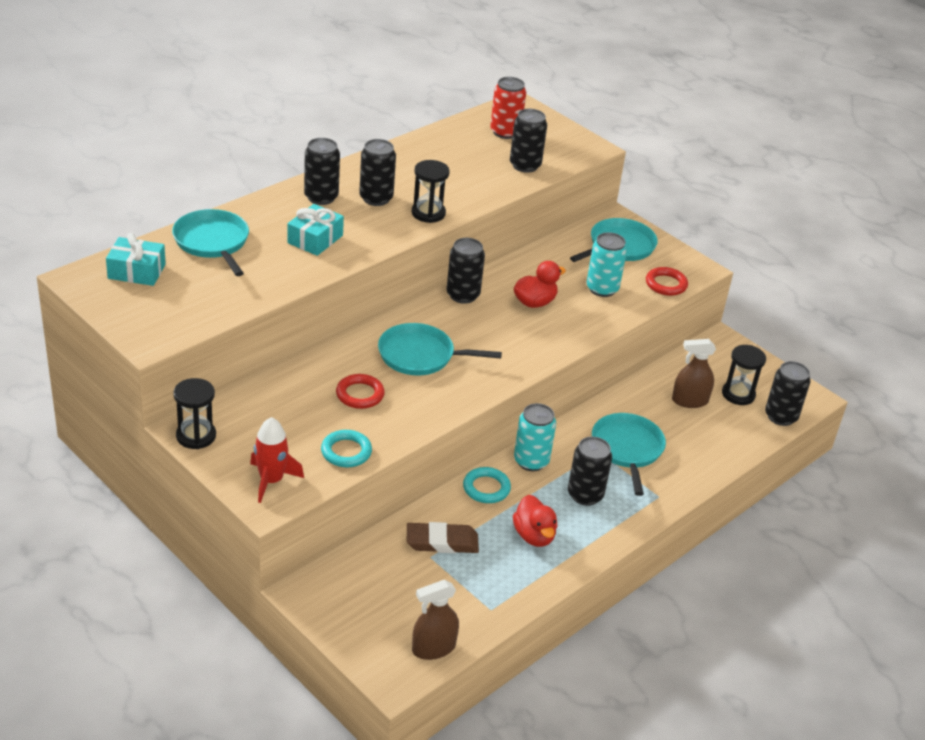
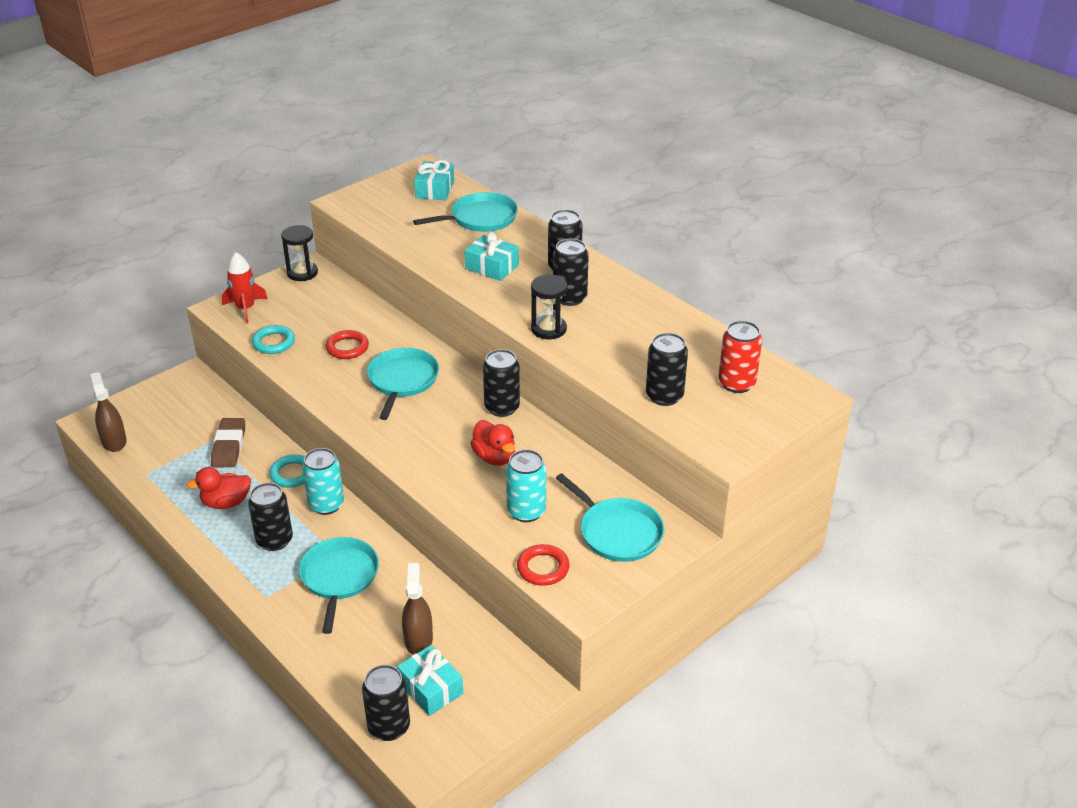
camera: 95 degrees right, 0 degrees up
(627, 449) = (339, 577): turquoise pan -> turquoise pan turned 90 degrees counterclockwise
(738, 394) = (431, 688): black hourglass -> turquoise gift

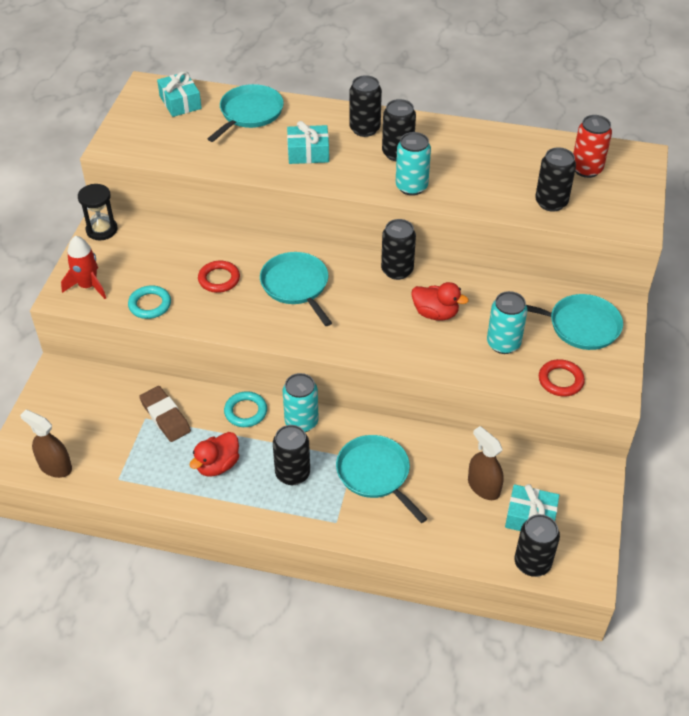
camera: 35 degrees left, 10 degrees up
(548, 329) = (411, 187): black hourglass -> turquoise can

